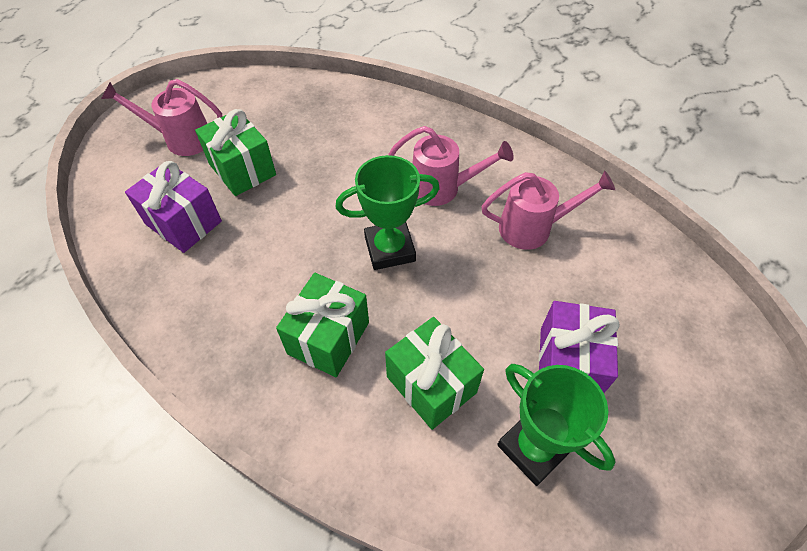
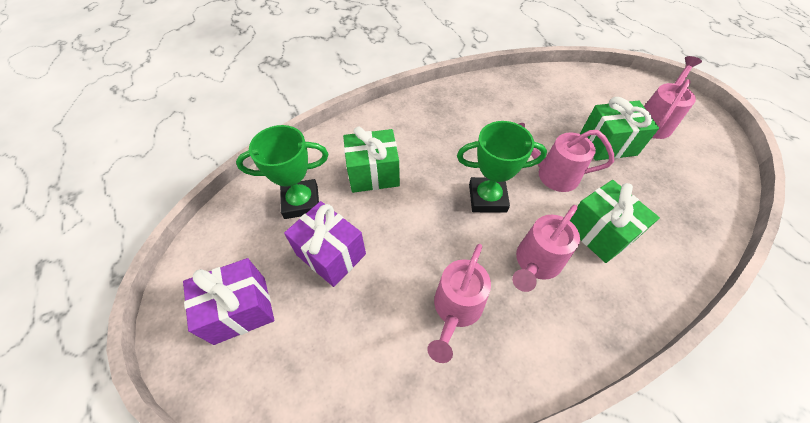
camera: 120 degrees right, 0 degrees up
(183, 223) = (564, 104): purple gift -> purple gift (240, 310)
(318, 205) = (551, 174): none -> pink watering can
(328, 338) = (436, 141): green gift -> green gift (598, 232)
(390, 249) = (487, 198): green trophy -> green trophy turned 75 degrees clockwise

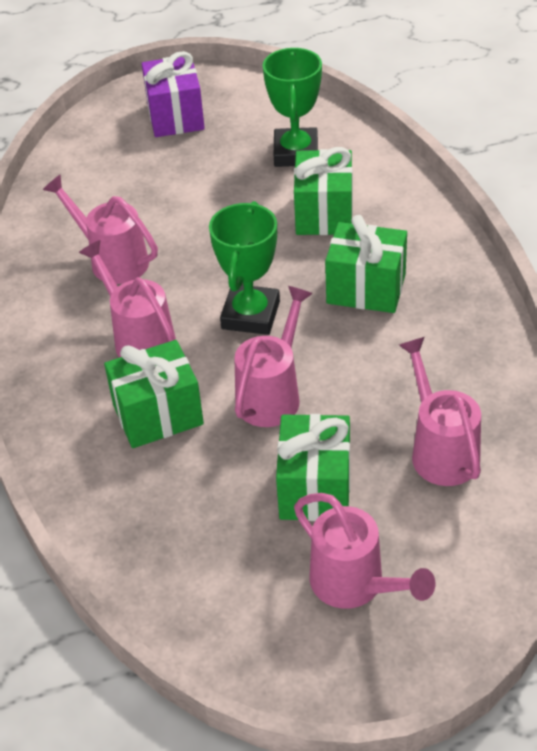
camera: 105 degrees right, 10 degrees down
(331, 254) = (215, 174): purple gift -> none
(444, 142) = (366, 288): none -> green gift
(555, 100) = (441, 450): none -> pink watering can

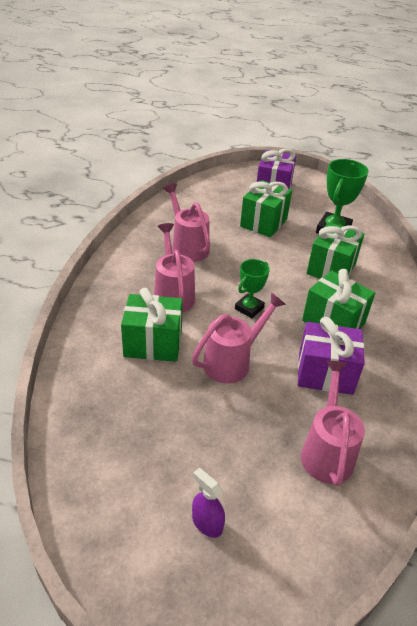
camera: 20 degrees right, 5 degrees down
(251, 315) = (249, 308): green trophy -> green trophy, size x0.63
(315, 488) = (222, 437): green gift -> green gift (263, 222)
(355, 585) = (207, 523): pink watering can -> purple spray bottle
(391, 359) = (325, 373): none -> purple gift

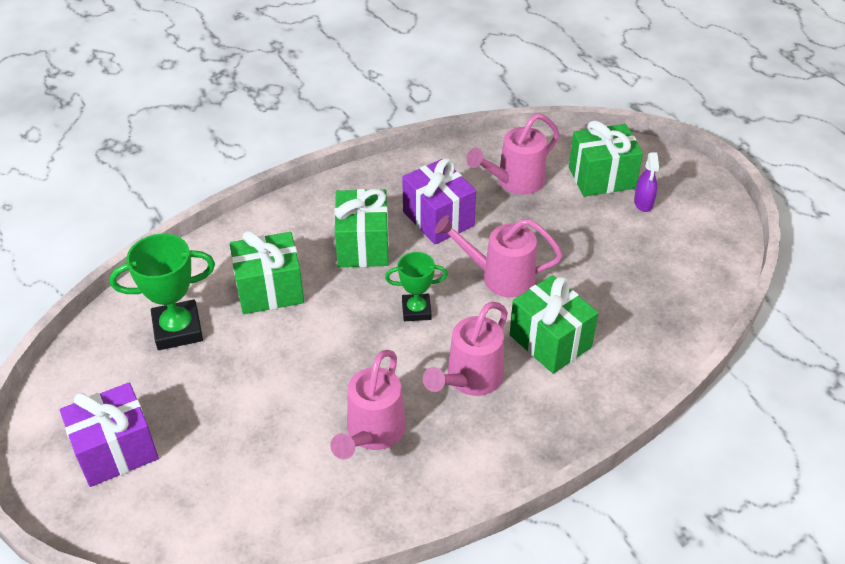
camera: 130 degrees left, 5 degrees up
(263, 222) = (231, 401): green gift -> green gift (601, 177)

